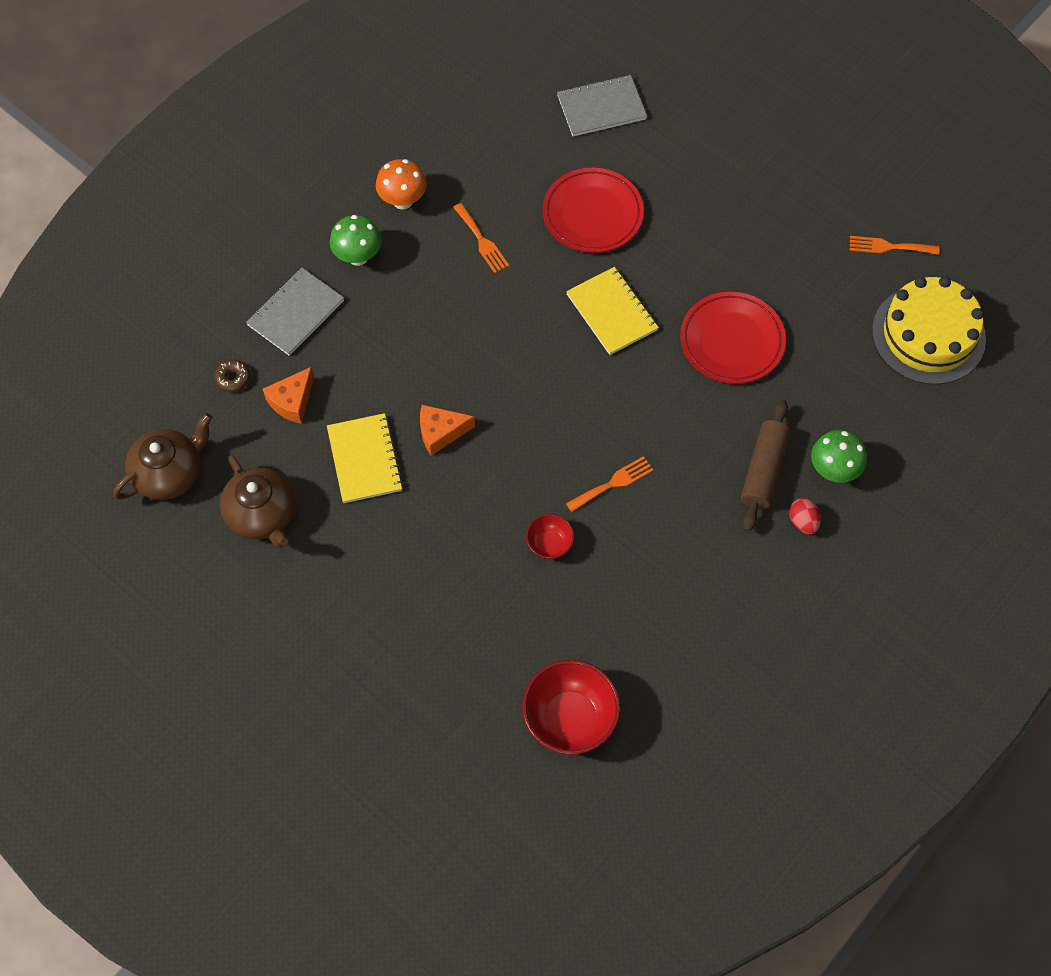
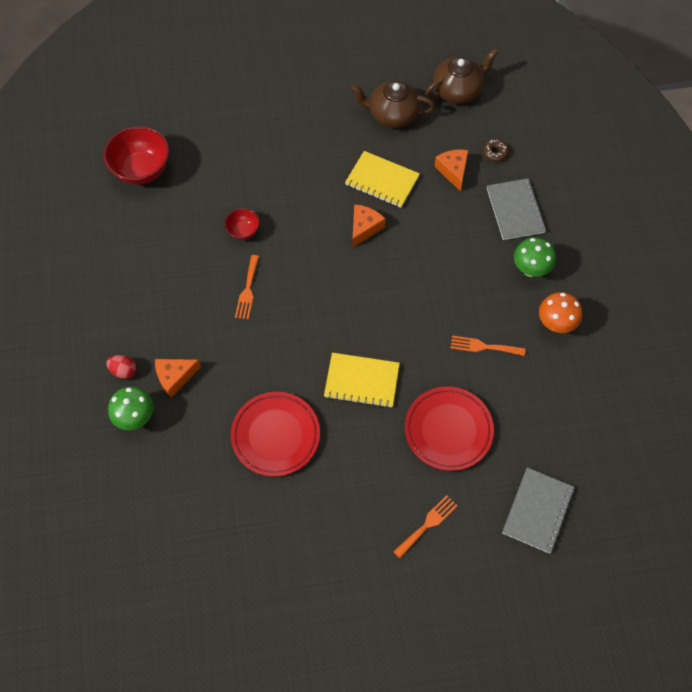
camera: 130 degrees right, 0 degrees up
(169, 473) = (457, 90): brown teapot -> brown teapot turned 120 degrees counterclockwise
(763, 471) = (175, 377): brown rolling pin -> orange cheese
(889, 247) = (249, 609): orange fork -> orange fork (427, 524)
(928, 335) = (162, 568): yellow cake -> none

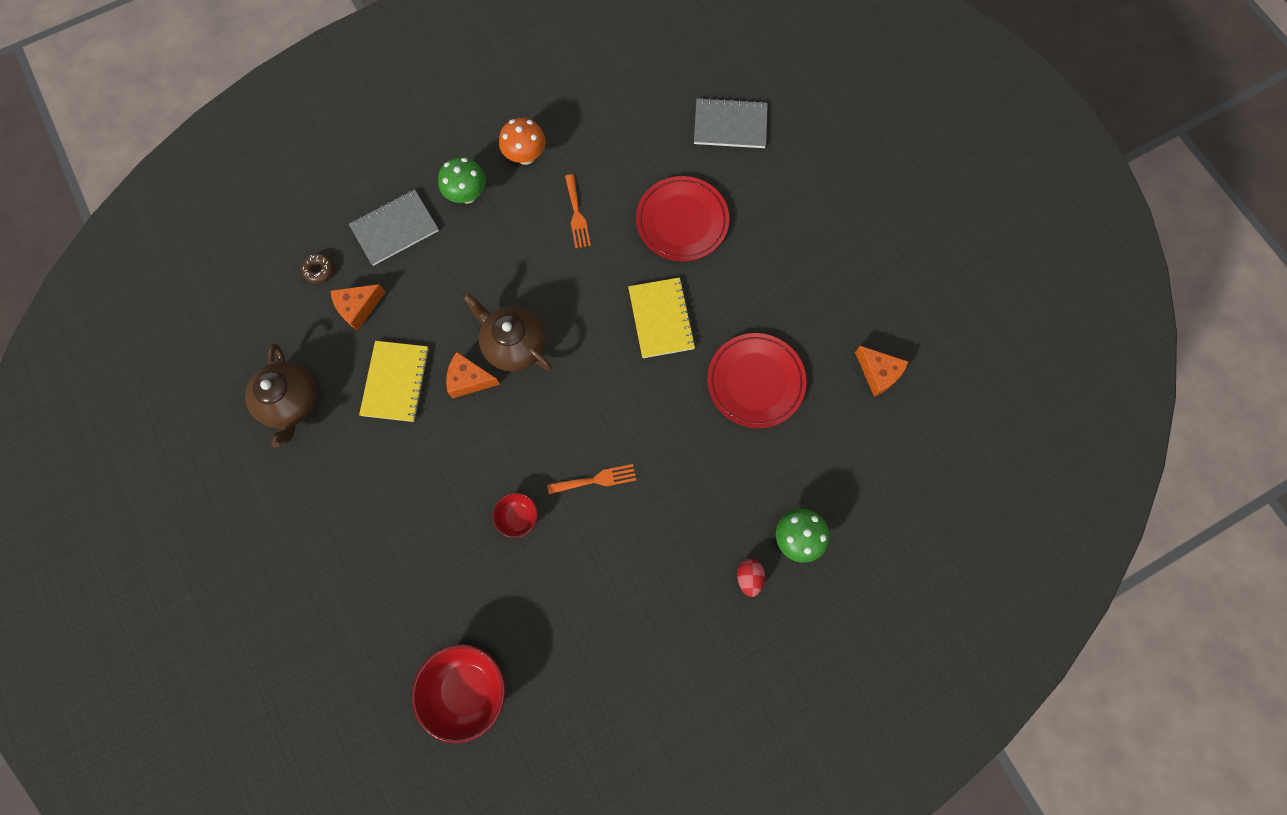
camera: 110 degrees left, 10 degrees up
(175, 377) = (733, 515): orange cheese -> orange cheese (878, 373)
(427, 524) = (784, 212): orange fork -> none
(457, 90) = (233, 337): brown teapot -> brown teapot (514, 344)

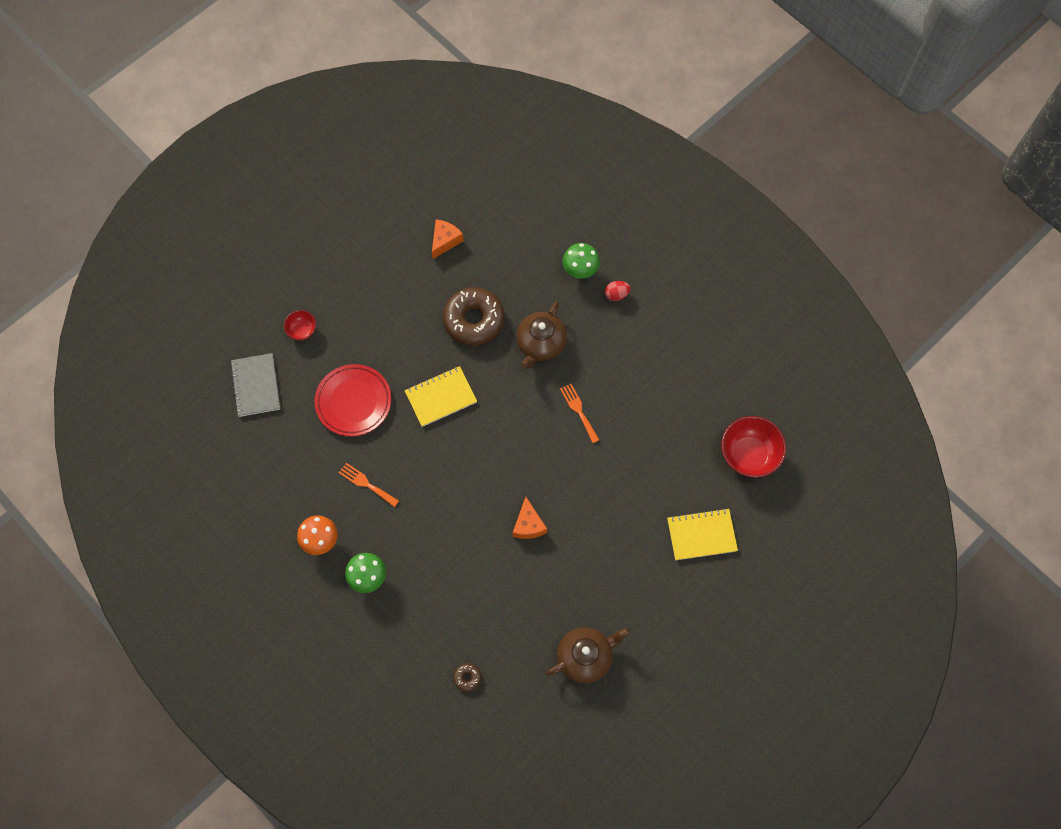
camera: 105 degrees left, 5 degrees down
(358, 308) = (492, 632): orange cheese -> none
(395, 228) = (413, 628): grey notebook -> none
(396, 382) = (546, 580): yellow notebook -> yellow notebook (701, 535)
(514, 344) = (491, 499): brown teapot -> brown teapot (541, 344)
(518, 517) = (622, 457): red bowl -> red bowl (302, 330)
(577, 215) = (366, 484): orange fork -> orange fork turned 120 degrees counterclockwise
(755, 382) = (474, 320): red plate -> brown donut

